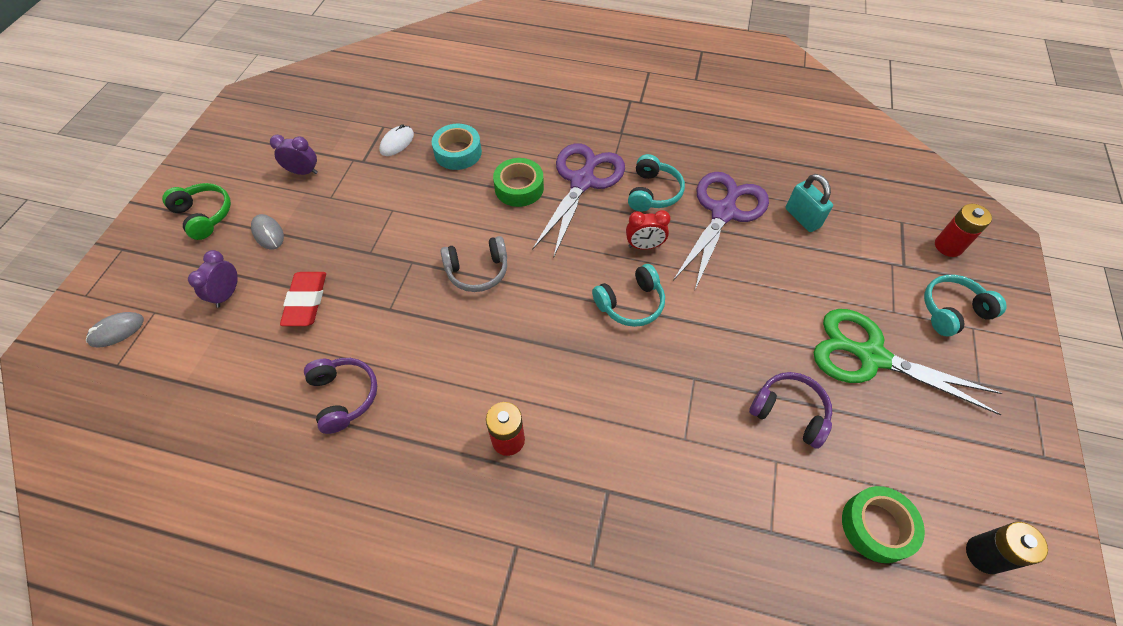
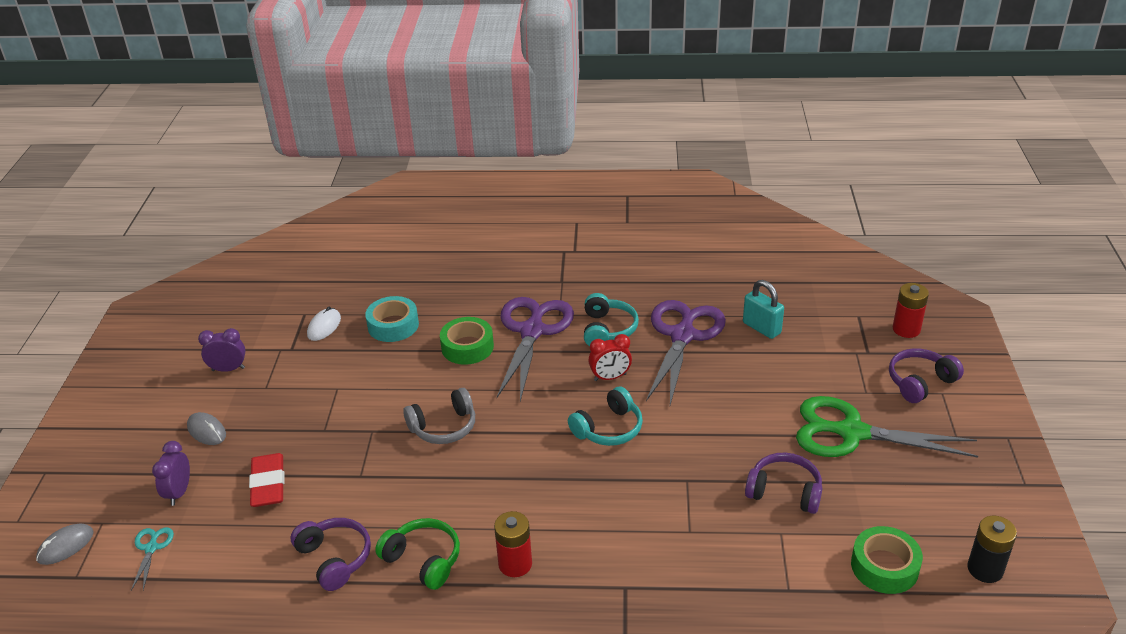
camera: 10 degrees left, 20 degrees down
(188, 348) = (151, 548): none -> turquoise scissors
(204, 215) = (129, 426): green headphones -> green headphones (423, 560)
(952, 311) = (920, 382): turquoise headphones -> purple headphones

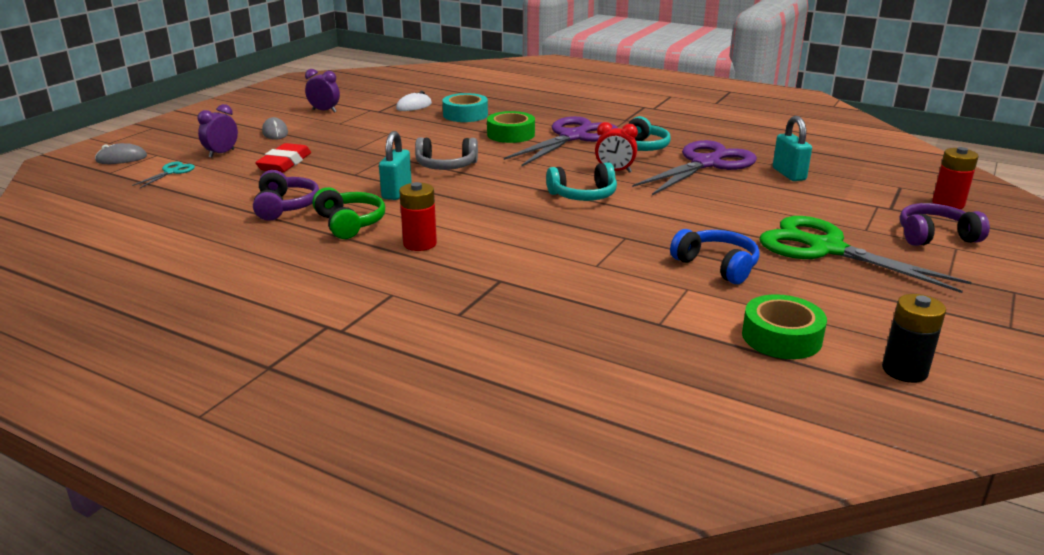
camera: 25 degrees right, 10 degrees down
(429, 490) = (397, 192): none -> turquoise padlock
(784, 491) = (717, 266): purple headphones -> blue headphones

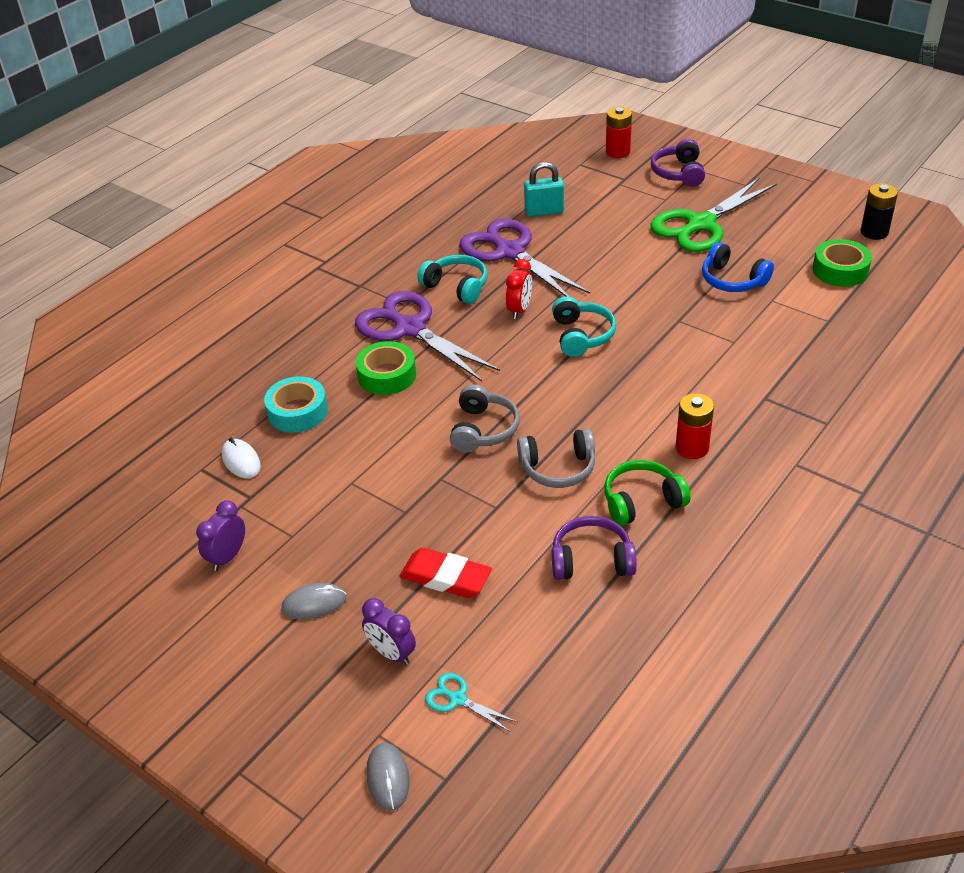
camera: 80 degrees left, 15 degrees up
(397, 192) = (558, 468): turquoise padlock -> grey headphones
(717, 266) = (732, 280): blue headphones -> blue headphones turned 105 degrees counterclockwise

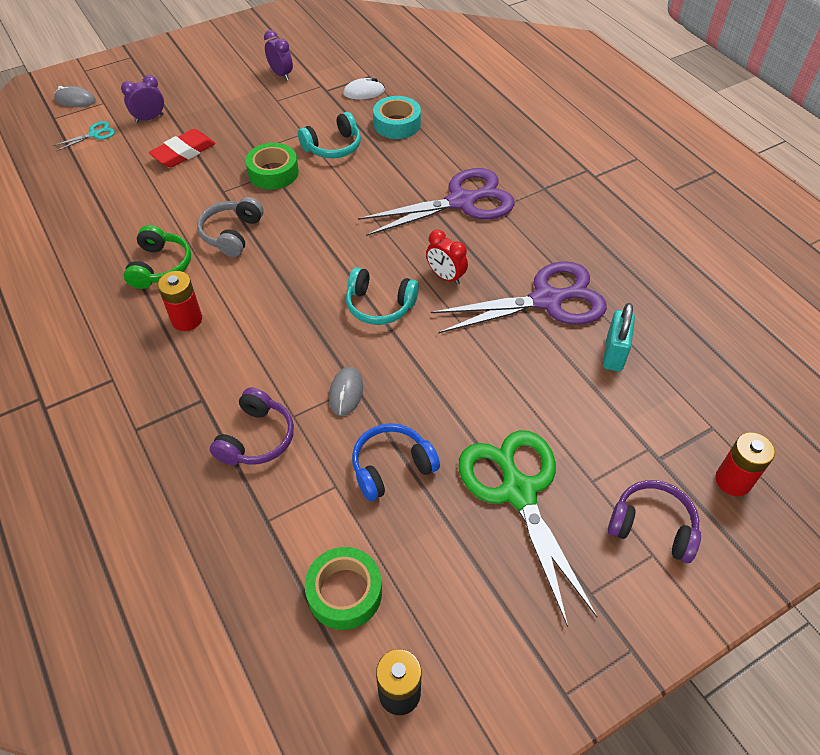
camera: 110 degrees right, 10 degrees up
(314, 603) = (214, 98): grey mouse -> grey mouse (346, 392)
(387, 375) = (408, 175): green tape -> green tape (273, 172)
(456, 287) = (507, 246): turquoise headphones -> turquoise headphones (333, 147)
(483, 429) = (305, 208): grey headphones -> none
(591, 560) = (134, 221): purple headphones -> purple headphones (256, 438)

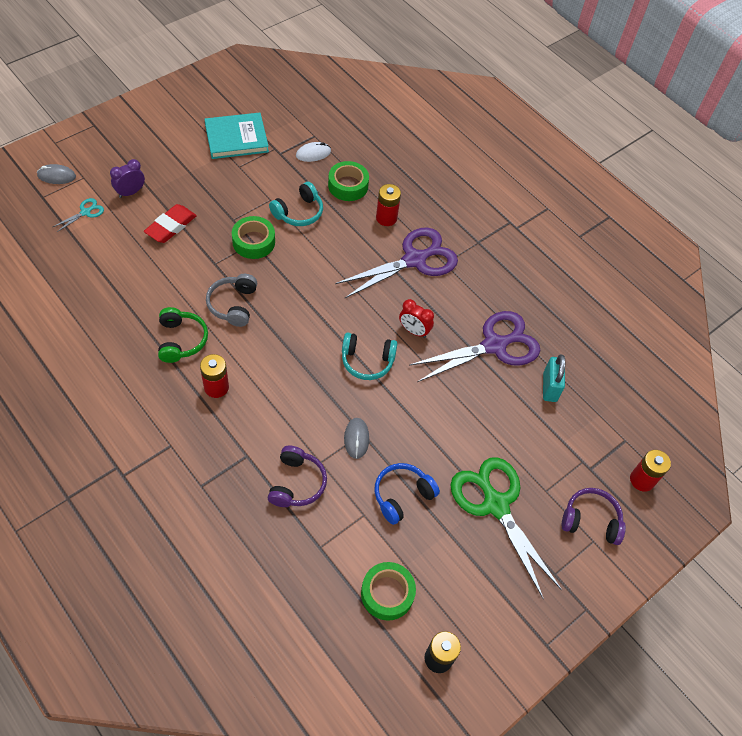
camera: 15 degrees left, 5 degrees up
(281, 74) = (236, 138): purple clock -> turquoise book
(397, 124) = (348, 186): turquoise tape -> green tape
(435, 158) = (386, 218): none -> red battery

